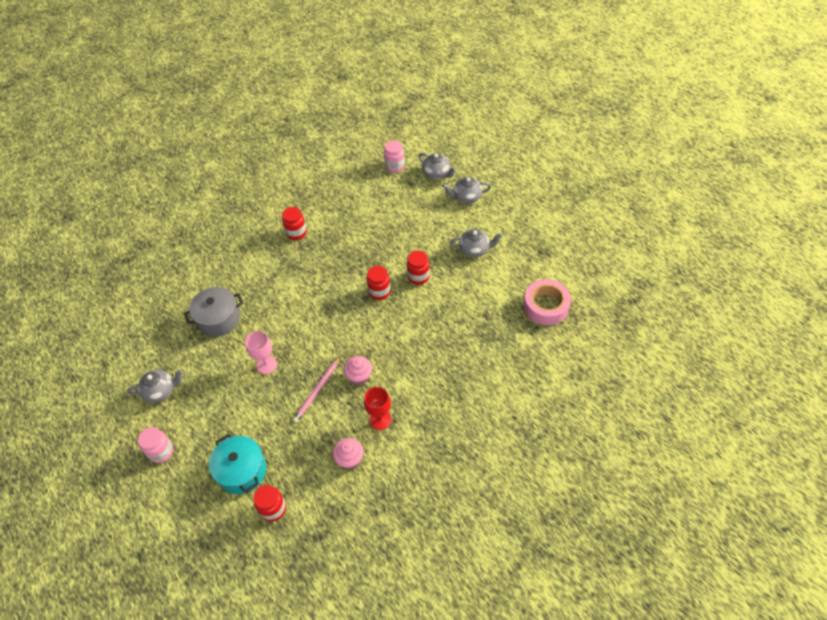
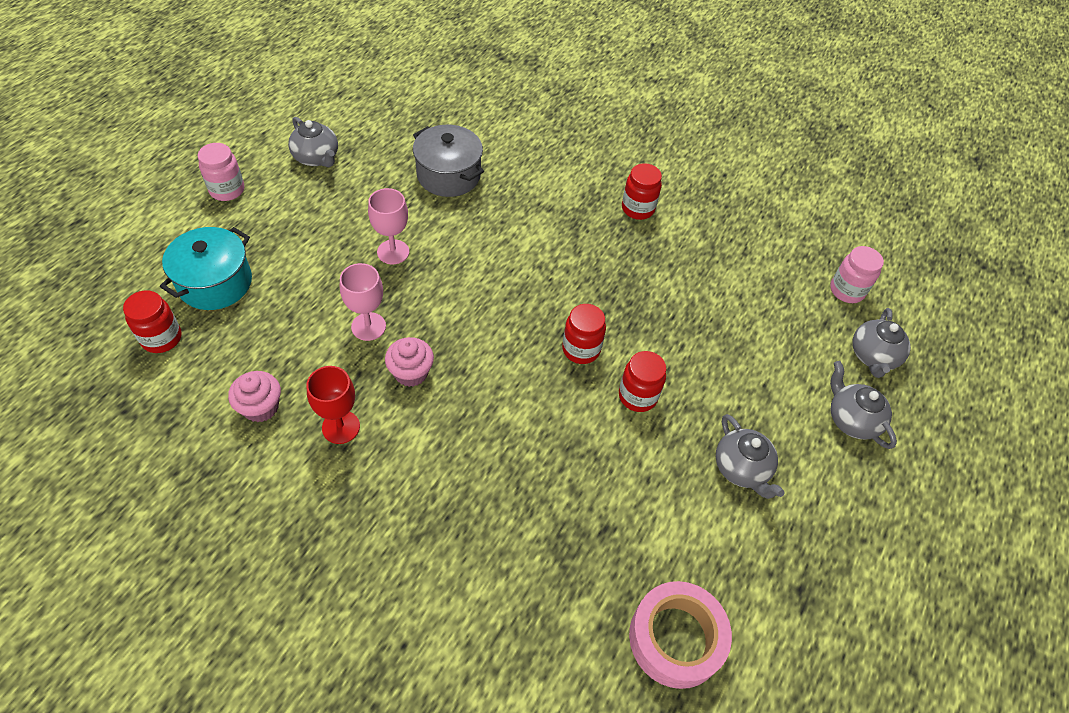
camera: 60 degrees right, 0 degrees up
(317, 391) = (368, 326): pink pencil -> pink goblet

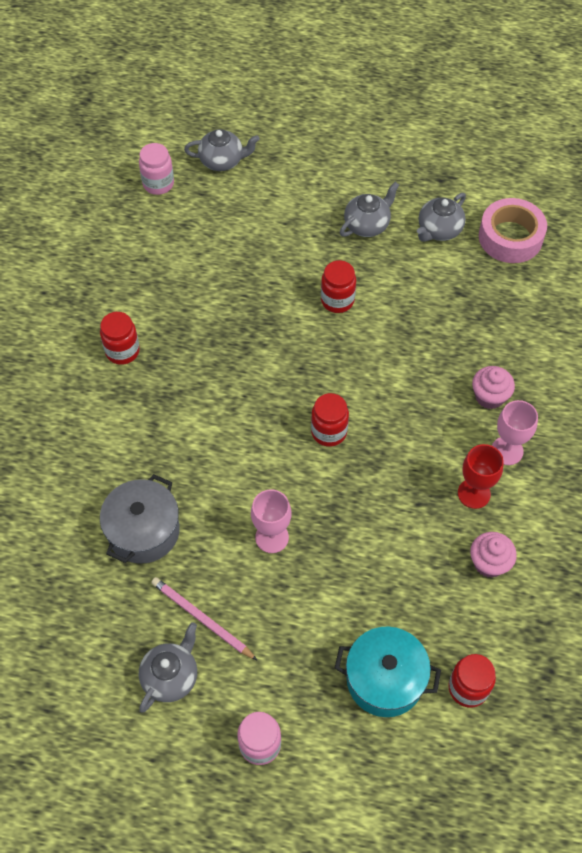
camera: 105 degrees left, 5 degrees up
(350, 187) = (201, 619): none -> pink pencil
(368, 326) = (367, 519): pink goblet -> pink goblet (507, 451)
(411, 373) = (397, 465): pink cupcake -> pink cupcake (489, 396)
(581, 349) = (311, 350): red jar -> red jar (329, 432)
(851, 419) = (290, 168): grey teapot -> grey teapot (439, 230)

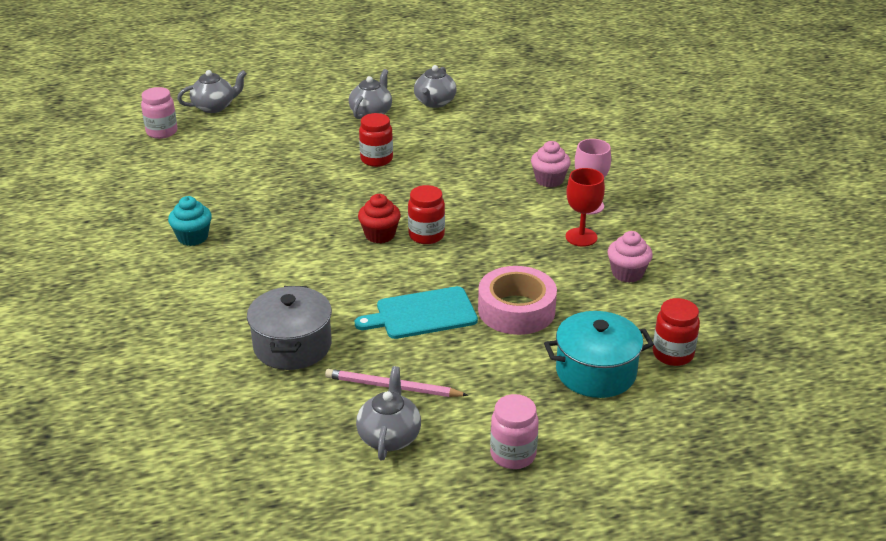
camera: 25 degrees left, 25 degrees down
(122, 351) = (193, 237): red jar -> turquoise cupcake
(272, 537) = (422, 314): pink goblet -> turquoise cutting board
(287, 414) = (380, 235): none -> red cupcake
(510, 237) = (496, 93): pink tape -> pink tape (516, 310)

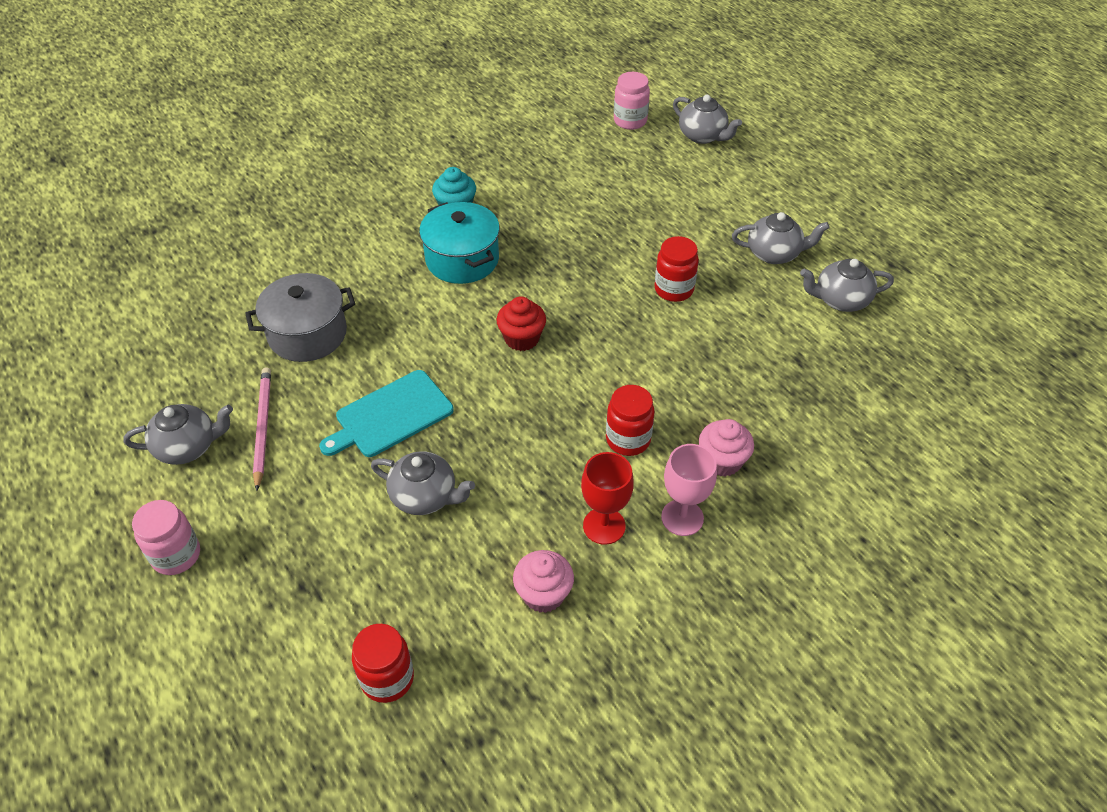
camera: 70 degrees right, 15 degrees up
(422, 314) = (390, 415): turquoise cutting board -> turquoise cutting board turned 90 degrees counterclockwise
(426, 235) = (538, 377): red jar -> red jar (628, 439)
(516, 310) = (425, 496): pink tape -> grey teapot
(595, 372) = (330, 601): turquoise pot -> turquoise pot (462, 259)

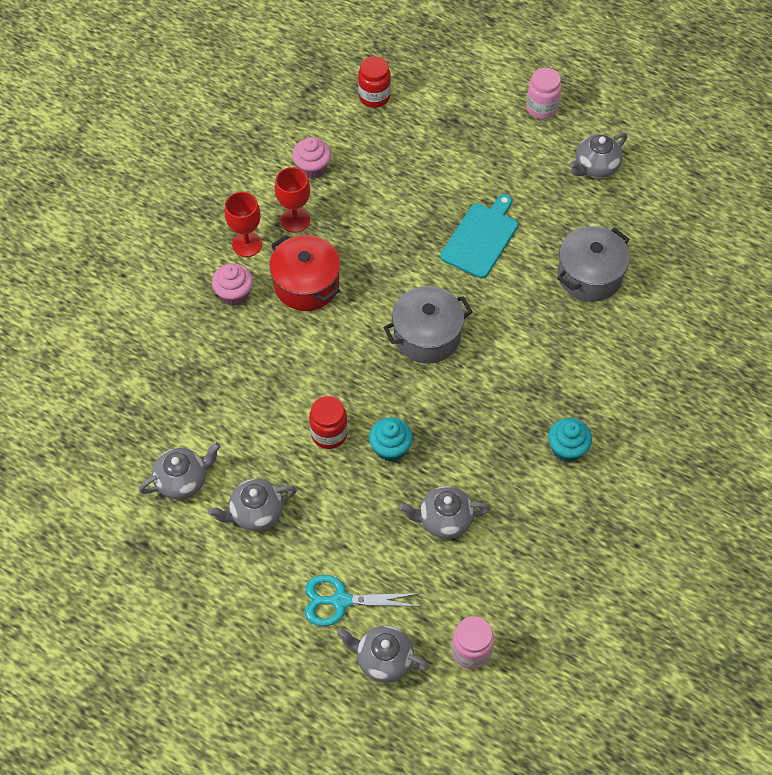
camera: 155 degrees right, 10 degrees up
(263, 427) = (559, 197): pink pencil -> none
(425, 496) = (419, 195): grey teapot -> grey teapot (444, 520)
(462, 259) = (522, 393): turquoise pot -> none
(522, 338) = (427, 336): red cupcake -> grey pot
(619, 259) = (390, 448): none -> turquoise cupcake
(628, 439) = (306, 284): red jar -> red pot
(682, 517) = (247, 244): pink goblet -> red goblet
(721, 176) = (340, 601): none -> turquoise scissors

